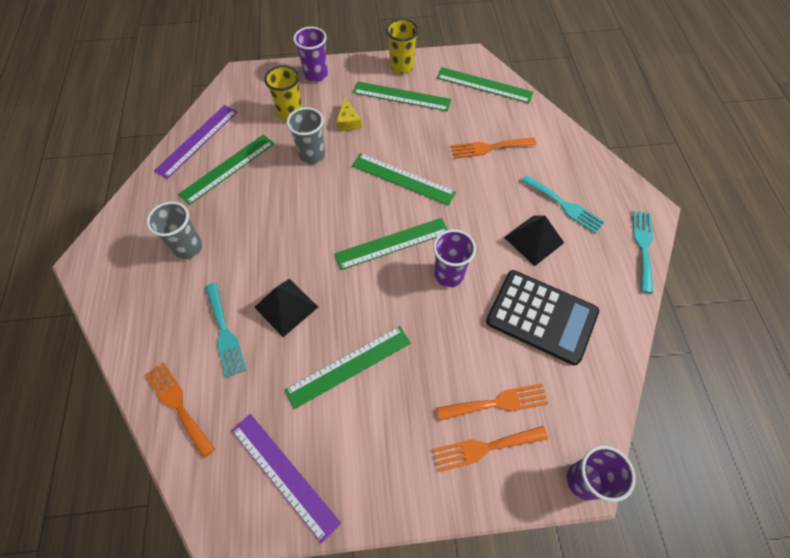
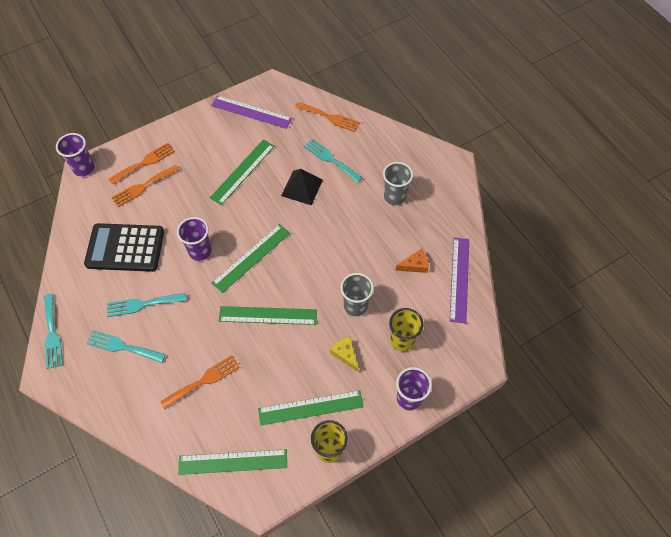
camera: 155 degrees right, 0 degrees up
(227, 168) = (415, 265): green ruler -> orange cheese
(534, 240) = (142, 304): black pyramid -> turquoise fork

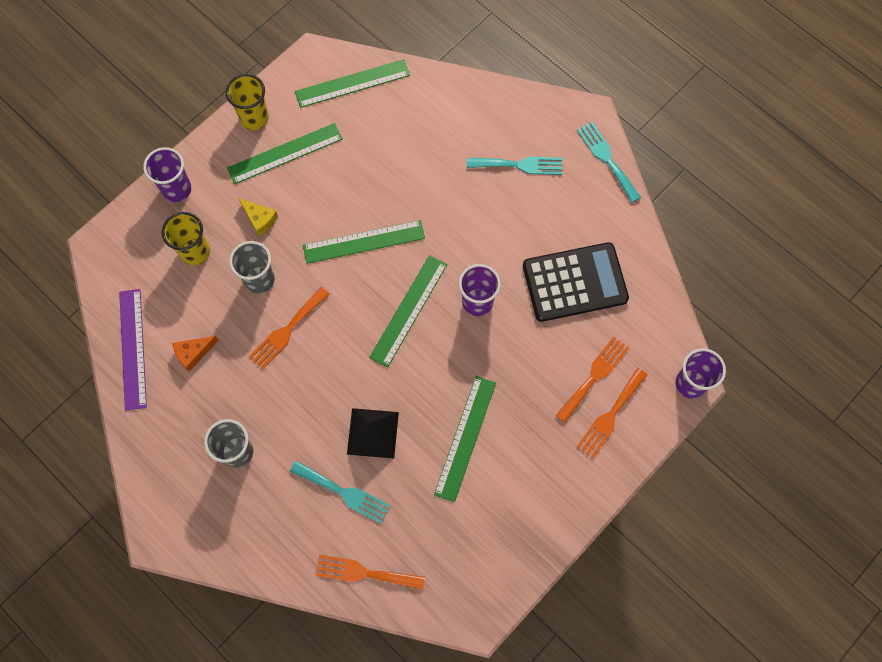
camera: 165 degrees right, 10 degrees up
(142, 304) = (519, 218): turquoise fork -> none
(204, 380) = (412, 152): orange fork -> orange fork (287, 330)
(251, 112) = (490, 550): purple ruler -> none

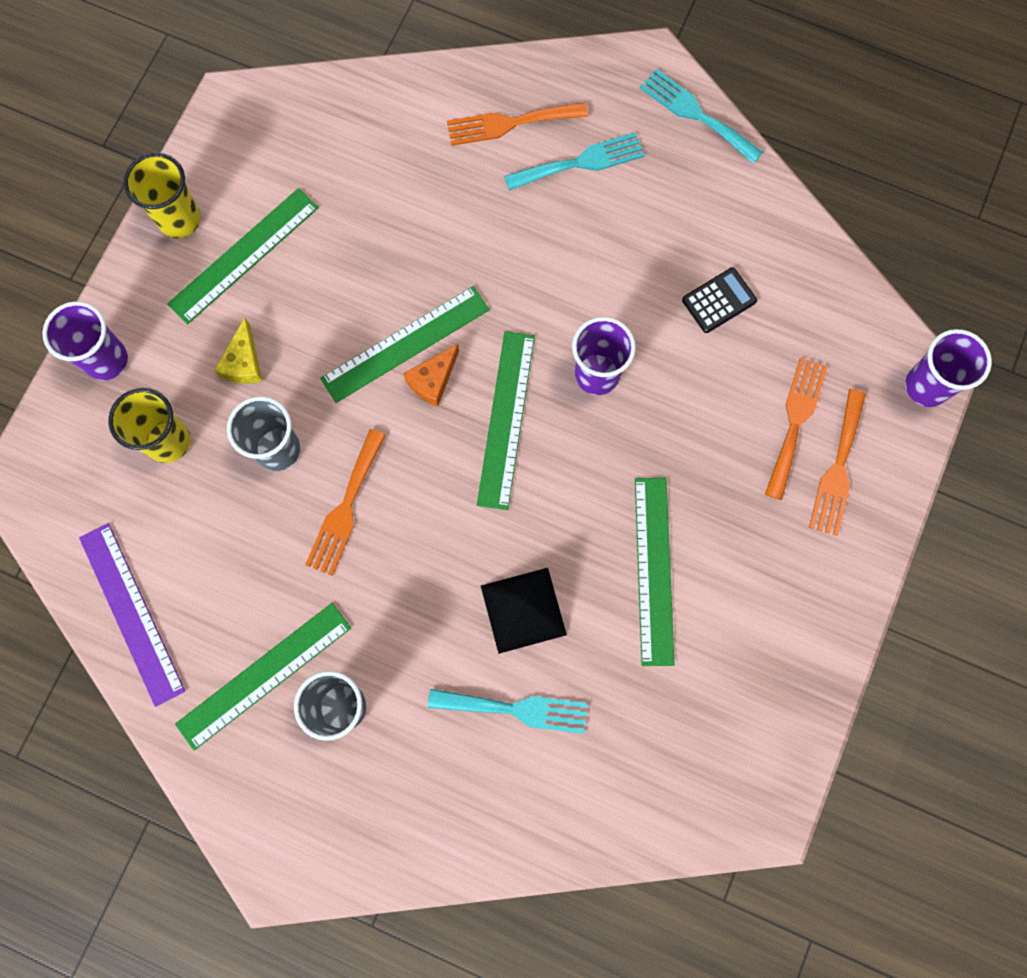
camera: 20 degrees left, 5 degrees up
(193, 353) = (223, 588): orange cheese -> orange cheese (433, 380)
(259, 219) = (244, 362): yellow cheese -> yellow cheese turned 75 degrees clockwise
(352, 83) = (301, 124): green ruler -> green ruler (264, 675)
(364, 573) = (588, 811): orange fork -> orange fork (510, 123)
(574, 282) = (719, 300): black calculator -> black calculator, size x0.46

